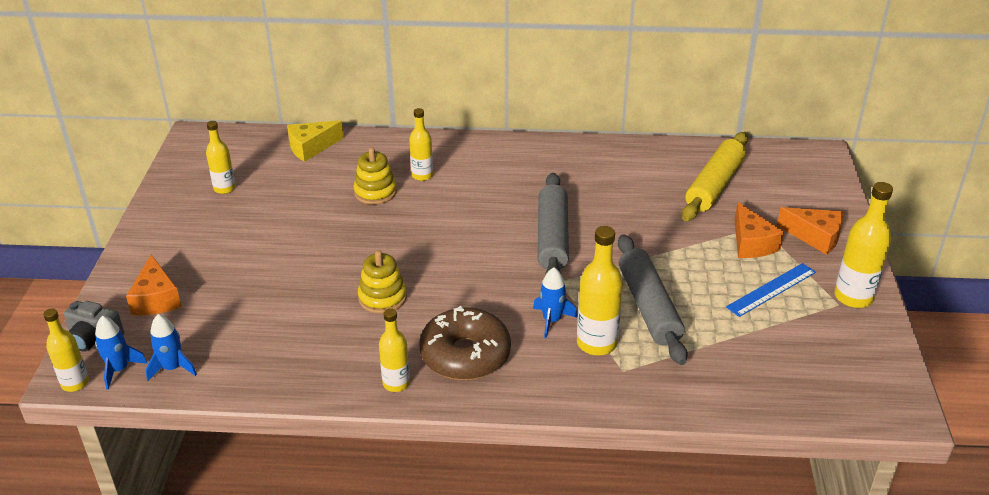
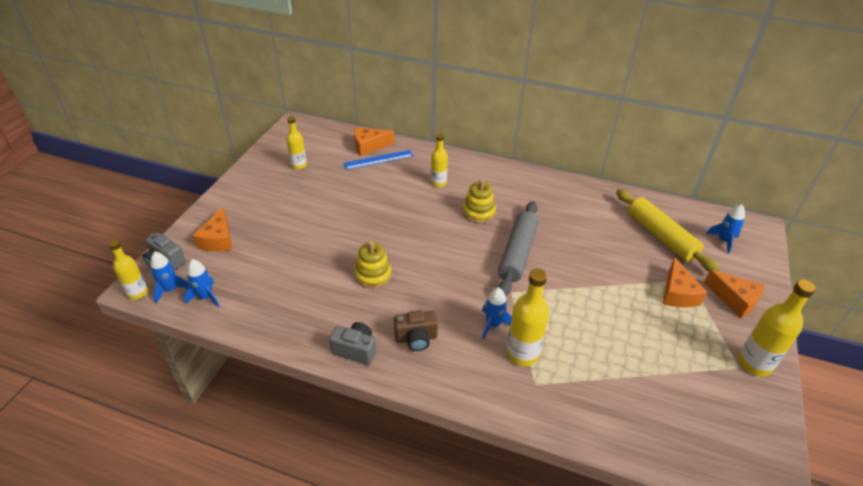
camera: 15 degrees right, 5 degrees up
(311, 147) = (369, 146): yellow cheese -> orange cheese
(375, 192) = (400, 189): yellow stacking toy -> yellow stacking toy (478, 212)
(396, 383) = (355, 350): yellow bottle -> grey camera
(465, 355) = (416, 338): brown donut -> brown camera
(649, 307) = (574, 331): grey rolling pin -> none
(714, 185) = (661, 236): yellow rolling pin -> yellow rolling pin turned 75 degrees counterclockwise
(771, 289) = (683, 339): blue ruler -> blue ruler (378, 159)
(786, 177) = (723, 241): none -> blue rocket

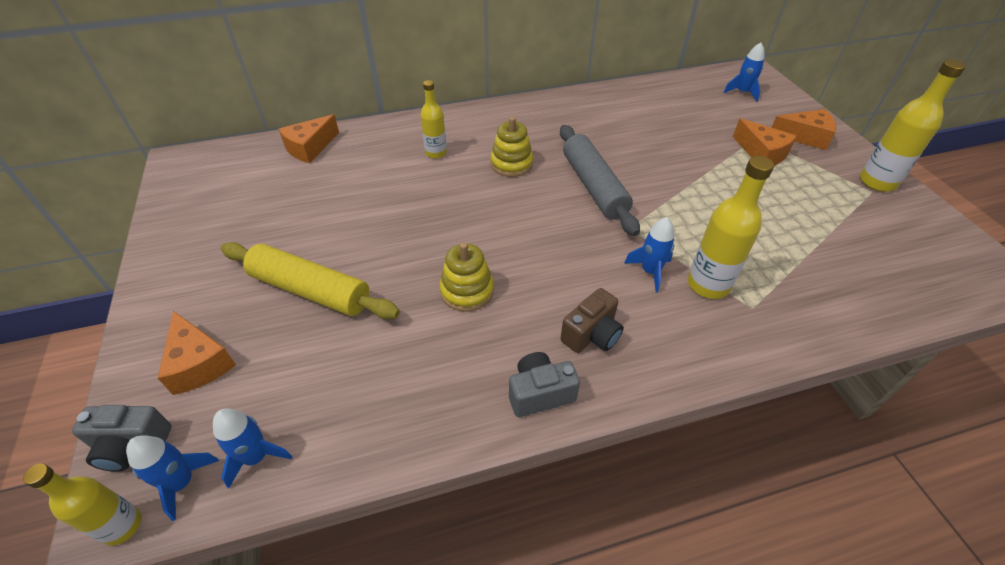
camera: 35 degrees left, 5 degrees up
(299, 165) = (233, 209): yellow bottle -> none
(378, 159) = (337, 157): blue ruler -> none
(661, 236) = (694, 111): yellow rolling pin -> yellow rolling pin (310, 290)

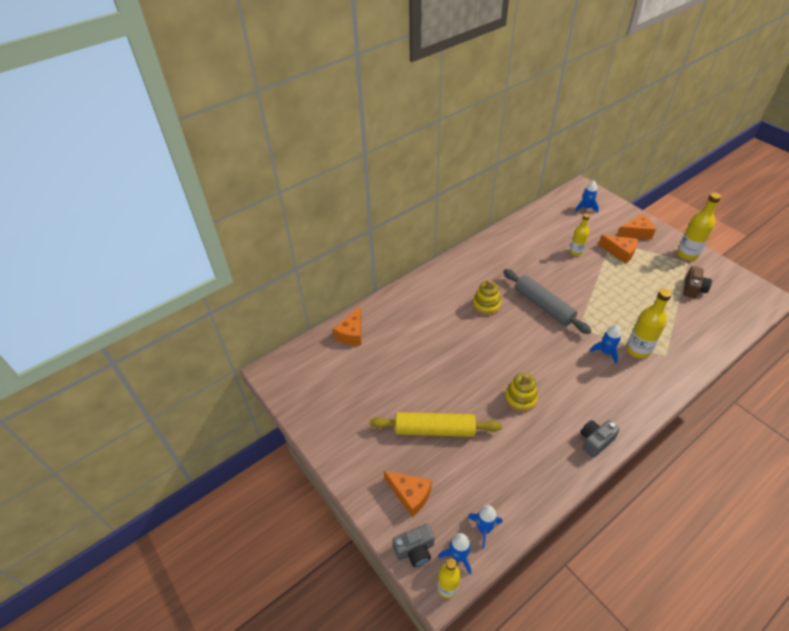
camera: 20 degrees left, 0 degrees up
(436, 153) = (435, 311): yellow bottle -> yellow bottle (576, 252)
(591, 335) = (599, 400): brown camera -> brown camera (693, 289)

